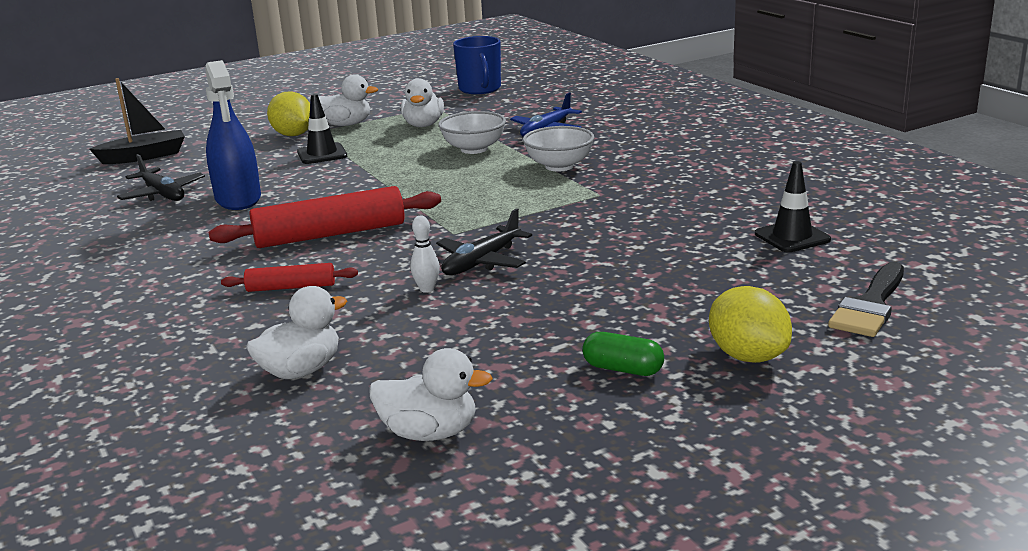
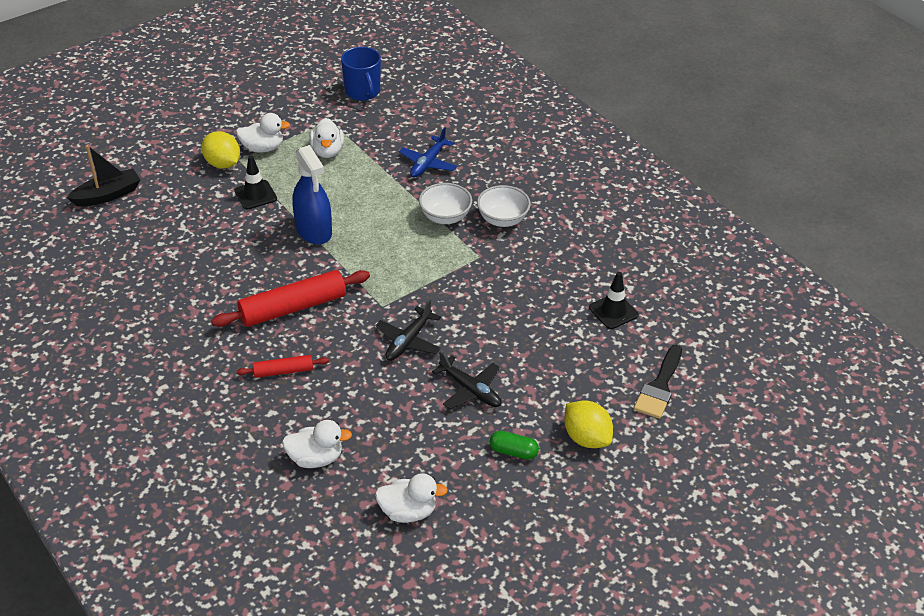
camera: 10 degrees left, 20 degrees up
(162, 194) = (145, 252): black plane -> black plane (470, 389)
(238, 199) = (208, 259): blue spray bottle -> blue spray bottle (313, 230)
(301, 371) = (316, 458): white duck -> white duck turned 45 degrees clockwise
(427, 289) = (377, 372): white bowling pin -> none
(474, 149) = (375, 190): white bowl -> white bowl (502, 219)

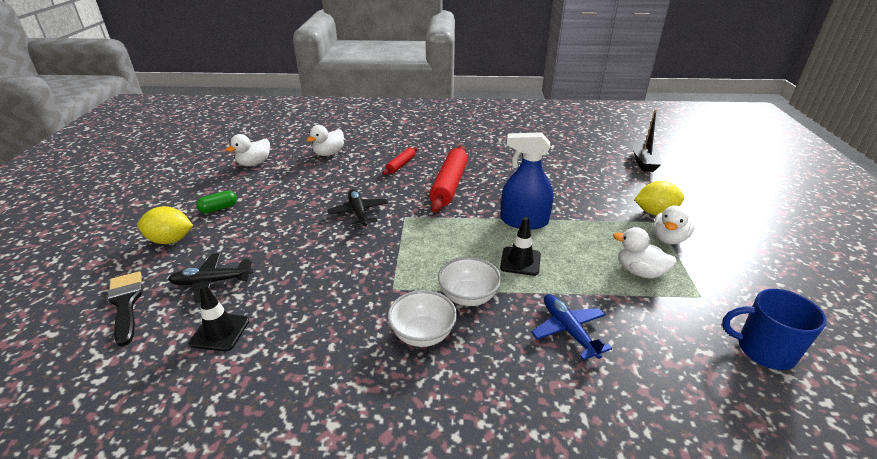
camera: 130 degrees right, 10 degrees down
(255, 195) = (596, 212): black traffic cone -> black traffic cone (520, 261)
(470, 389) = (283, 216): black plane -> black plane (212, 282)

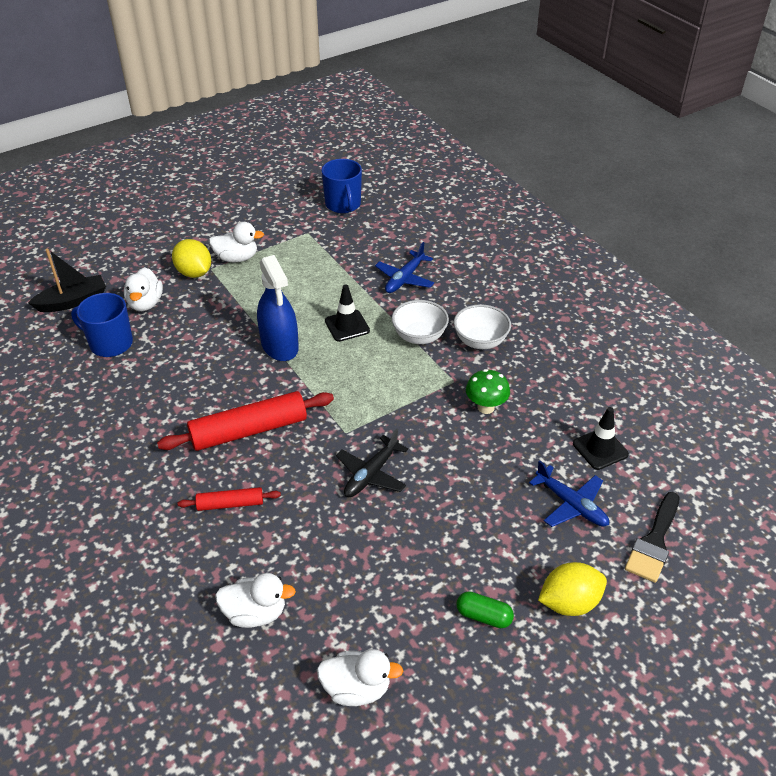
camera: 125 degrees left, 10 degrees up
(170, 240) = (569, 602): yellow lemon -> yellow lemon turned 75 degrees counterclockwise
(212, 282) = (571, 504): black plane -> blue plane
(345, 291) = (486, 407): none -> green mushroom
(583, 164) = (110, 343): none -> blue mug
(639, 272) = (302, 263): white duck -> white duck (145, 303)

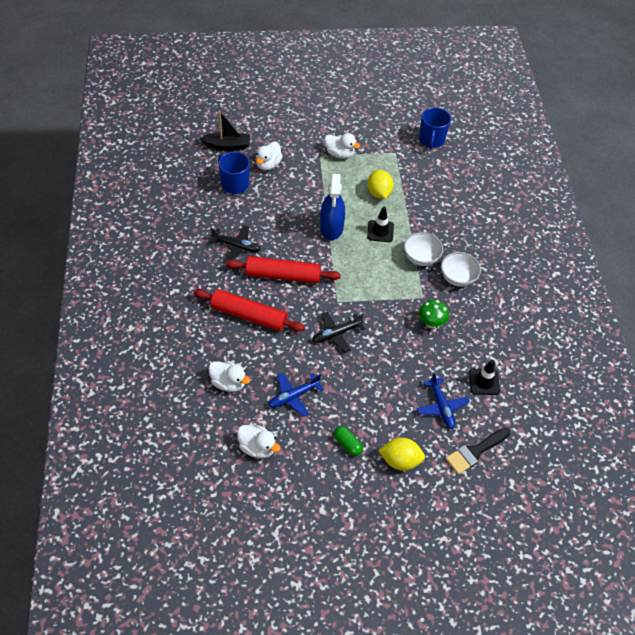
camera: 25 degrees right, 10 degrees up
(158, 420) = (236, 246): none -> black plane
(194, 273) = (308, 154): yellow lemon -> yellow lemon (379, 193)
(230, 504) = (248, 315): red rolling pin -> red rolling pin, size x1.89
(405, 278) = (437, 213): blue plane -> blue plane (293, 396)

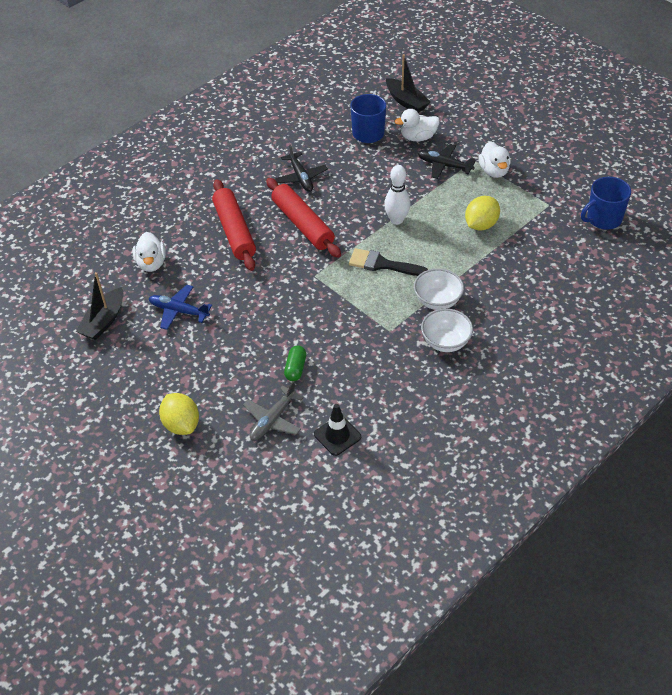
camera: 55 degrees right, 5 degrees down
(257, 447) = (104, 321): white duck -> black boat
(331, 227) = (396, 220): blue spray bottle -> white bowling pin
(336, 334) = (277, 297): black plane -> black plane (444, 165)
(347, 444) = (164, 377): green capsule -> green capsule (295, 368)
(380, 231) = (434, 254): black traffic cone -> none
(431, 323) = (364, 355): green mushroom -> none
(441, 406) = (273, 419): blue plane -> grey plane
(475, 452) = (246, 475): black brush -> black brush (382, 264)

